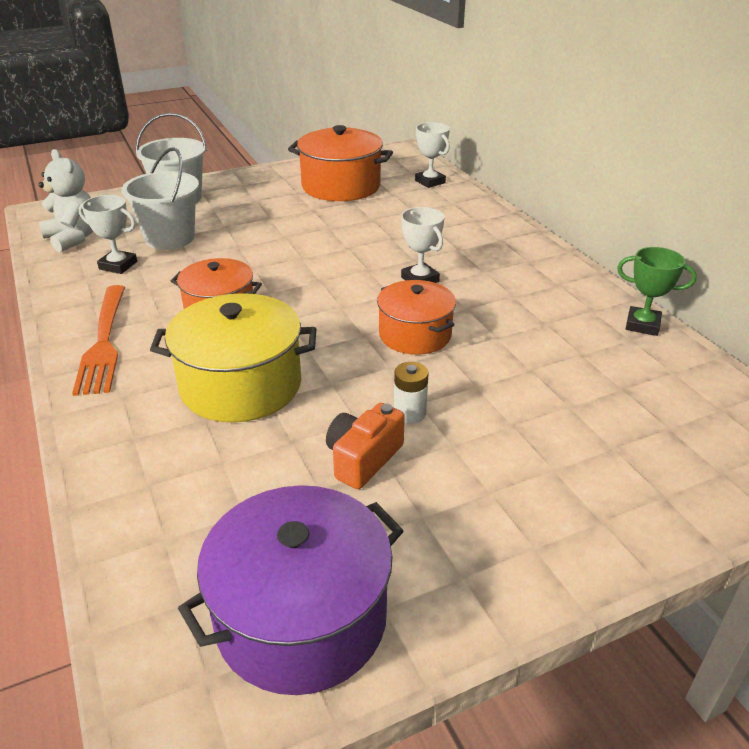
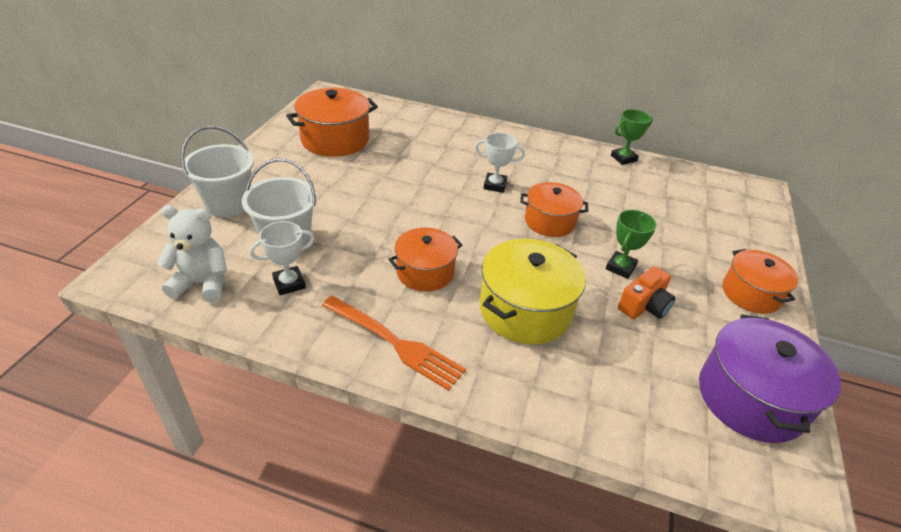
camera: 50 degrees left, 5 degrees up
(363, 458) = (644, 306): orange camera -> orange camera turned 120 degrees counterclockwise
(409, 413) = (620, 267): white battery -> green trophy
(430, 182) = (386, 112): white trophy -> none
(530, 541) = (751, 293): none -> orange pot

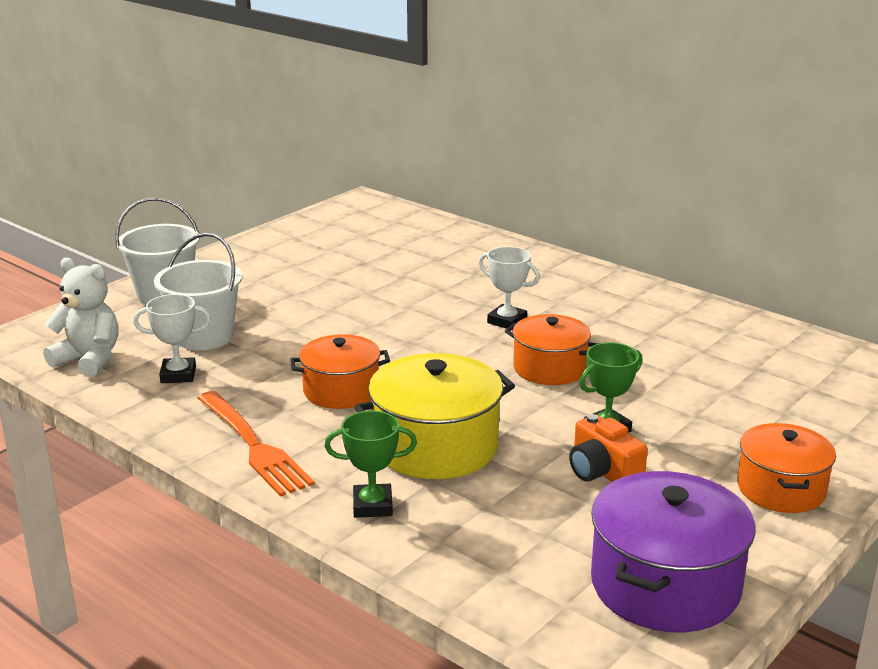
camera: 25 degrees right, 15 degrees down
(335, 139) = (335, 249): orange pot -> none
(623, 158) = (730, 317): green trophy -> green trophy (372, 506)
(644, 306) = (603, 471): orange camera -> orange camera turned 75 degrees clockwise

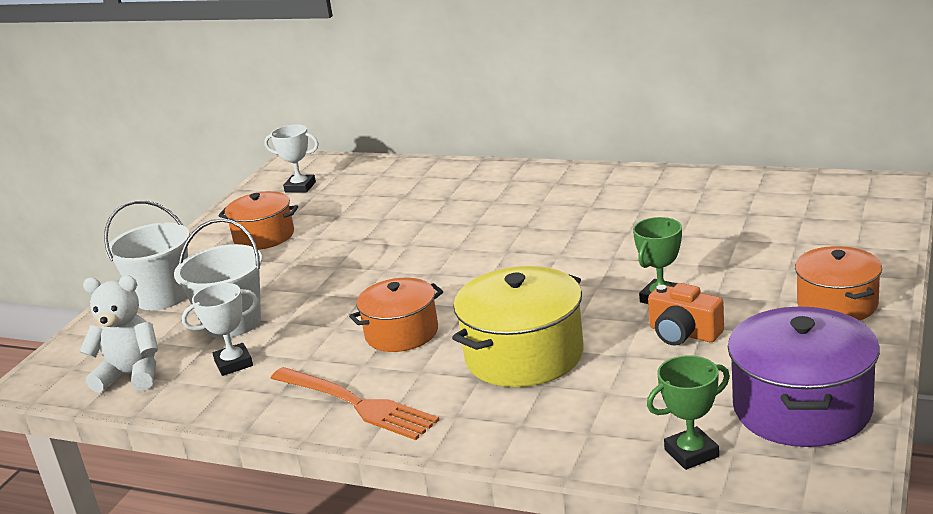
camera: 15 degrees left, 0 degrees up
(372, 506) = (506, 422): green trophy -> green trophy (691, 453)
(507, 321) = (507, 232): white trophy -> white trophy (300, 187)
(549, 368) = (574, 262): orange pot -> orange pot (264, 236)

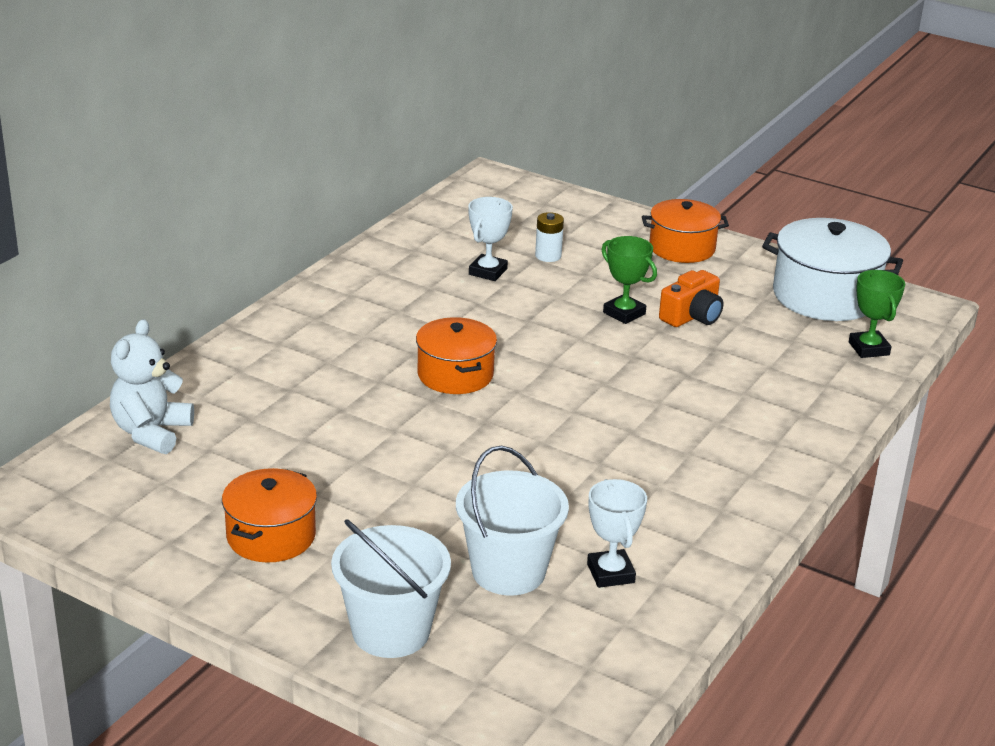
camera: 85 degrees left, 5 degrees up
(132, 375) = (596, 656): white teddy bear -> white teddy bear (151, 433)
(300, 187) = (125, 495): white trophy -> white trophy (488, 272)
(356, 404) = (733, 496): orange fork -> none
(401, 333) = (606, 455): orange pot -> orange pot (455, 375)
(524, 355) = (689, 394): yellow pot -> none
(747, 242) = (548, 256): none -> white battery
(802, 408) = (825, 296): purple pot -> white pot

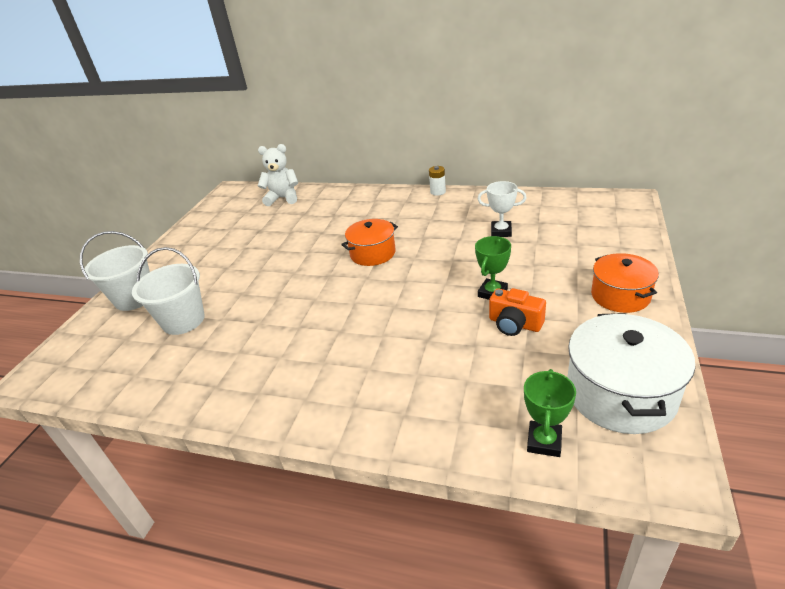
camera: 80 degrees right, 5 degrees up
(271, 536) = (209, 247): orange pot -> none
(548, 256) = (544, 245): white battery -> white battery (438, 192)
(610, 573) = (182, 358): white trophy -> none
(869, 348) = (544, 441): green trophy -> green trophy turned 45 degrees counterclockwise

